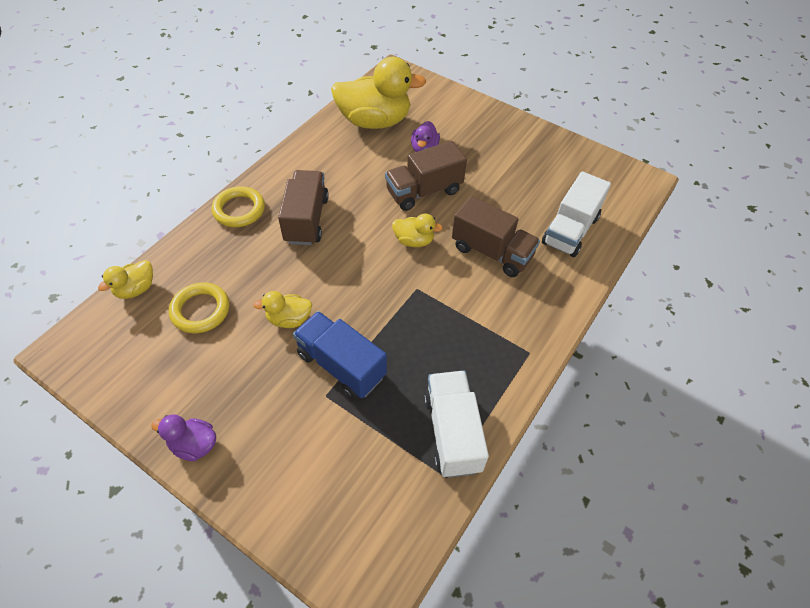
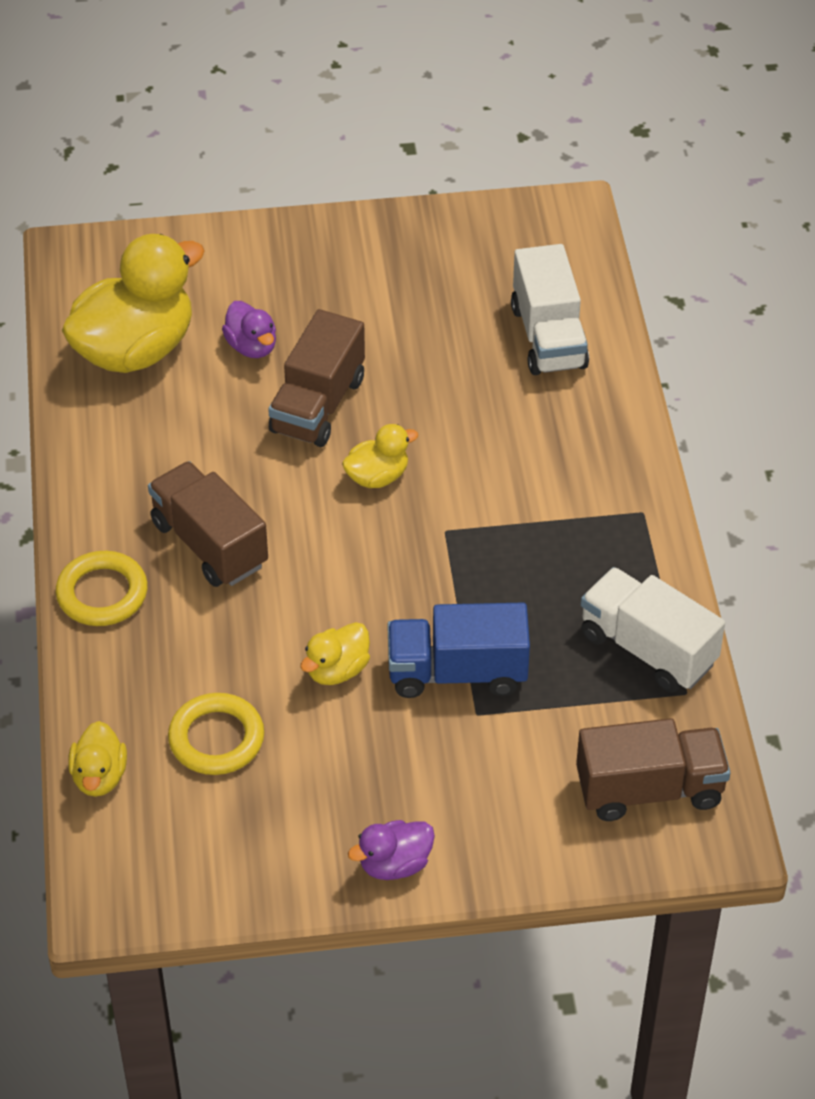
camera: 40 degrees left, 5 degrees down
(492, 252) = (485, 426): brown truck -> brown truck (649, 789)

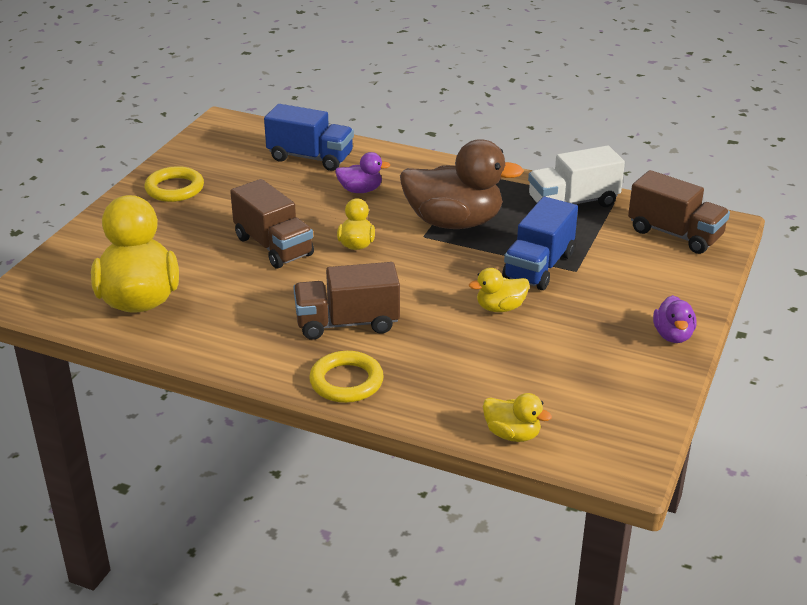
camera: 60 degrees left, 15 degrees down
(216, 739) = (518, 373): yellow ring -> yellow ring (174, 189)
(252, 346) = (194, 254): purple duck -> purple duck (360, 190)
(337, 670) = (500, 308): yellow duck -> yellow duck turned 90 degrees clockwise
(500, 546) = (454, 222): none -> brown duck
(548, 337) = (310, 158): white truck -> blue truck
(649, 789) = (675, 234): brown truck -> brown truck turned 105 degrees clockwise

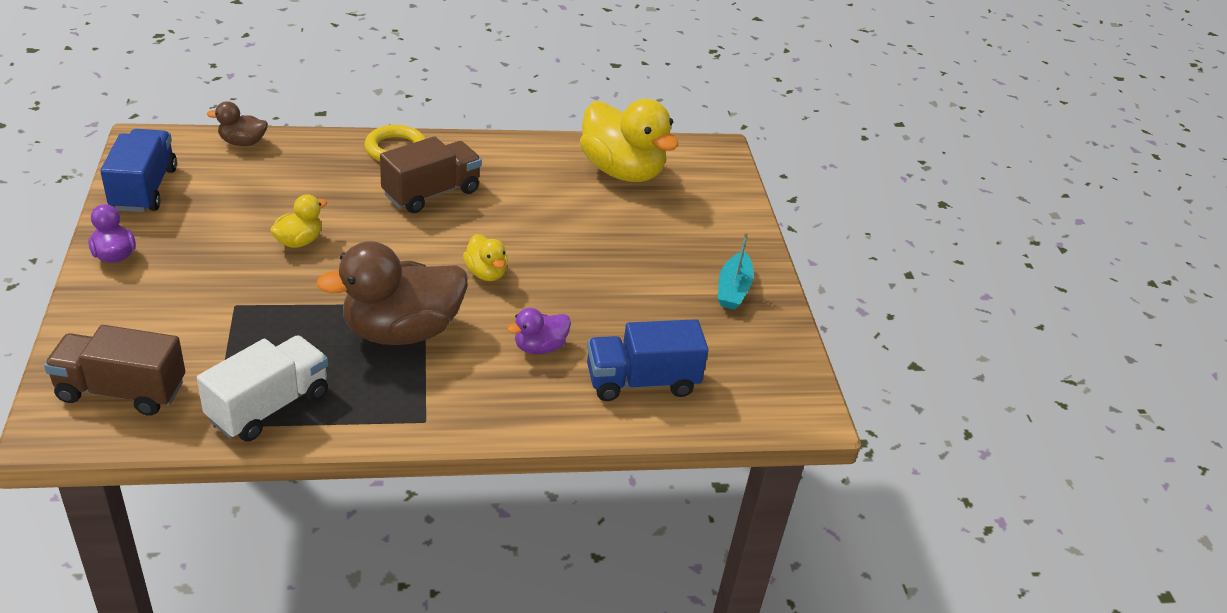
camera: 145 degrees right, 5 degrees up
(174, 189) = (733, 289): yellow ring -> turquoise boat
(273, 246) = (564, 249): brown truck -> none
(512, 434) = (242, 142): yellow duck -> brown duck
(538, 267) = (278, 298): blue truck -> blue truck (144, 189)

